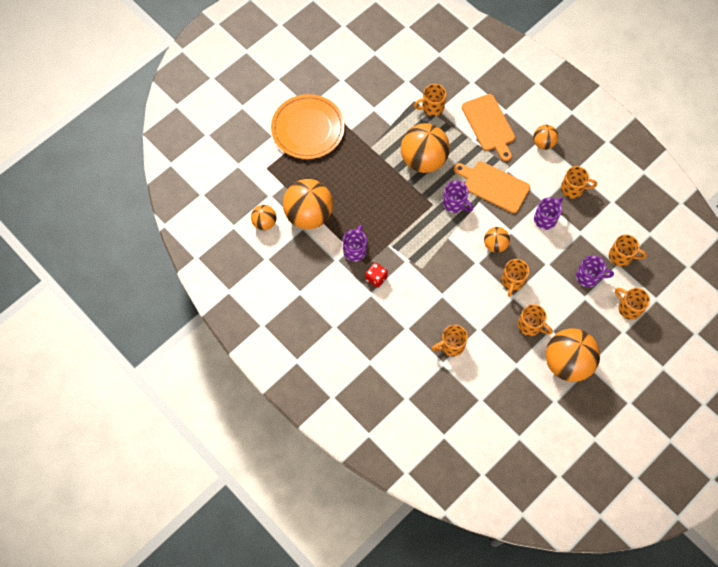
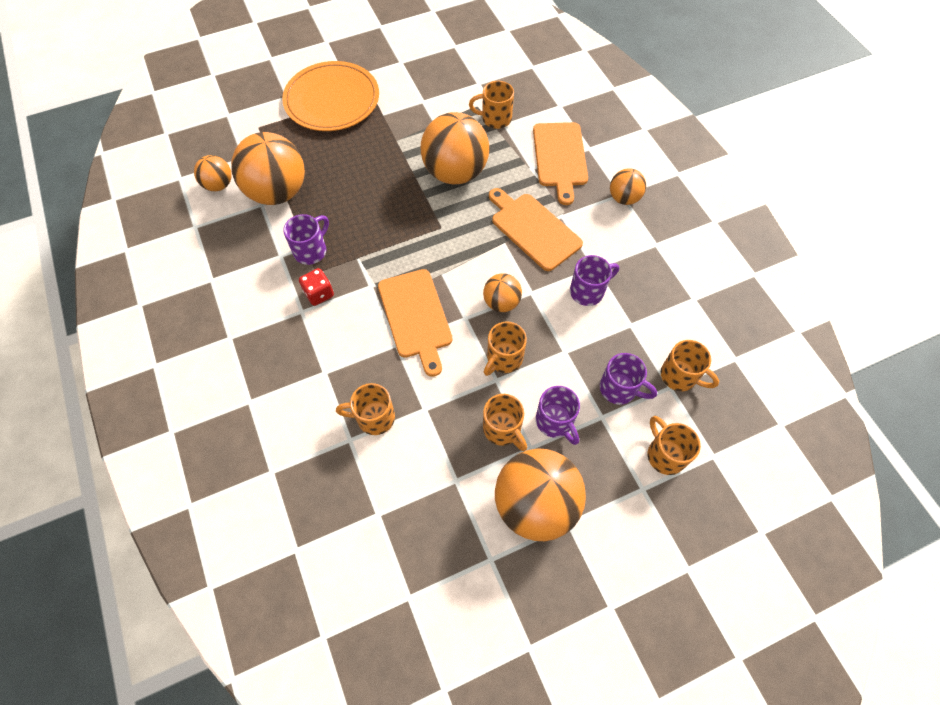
camera: 20 degrees right, 5 degrees down
(445, 272) = (415, 317): none -> orange cutting board
(454, 203) = (471, 235): purple mug -> purple mug (555, 422)
(573, 189) = (642, 265): orange mug -> none

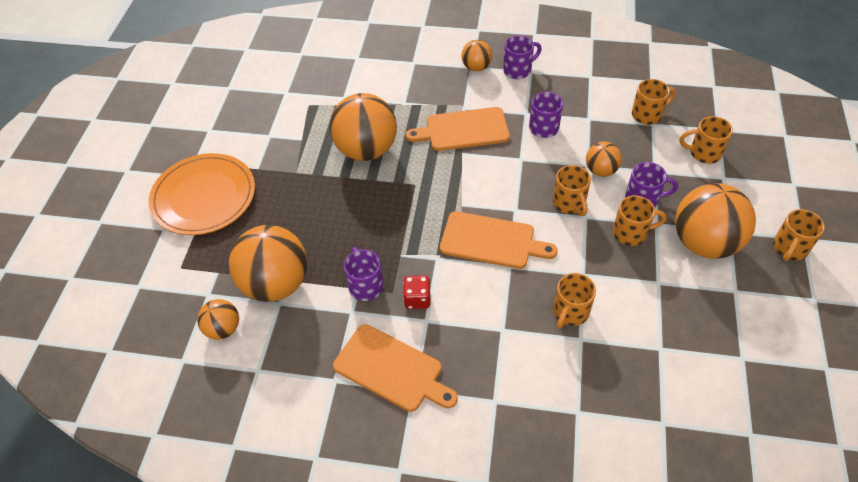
camera: 55 degrees left, 10 degrees down
(495, 119) = (333, 100): orange mug -> orange mug (789, 248)
(501, 302) = (517, 181): orange ball -> orange ball (600, 170)
(560, 158) = (408, 82): orange cutting board -> orange cutting board (392, 369)
(619, 389) = (638, 151): purple mug -> purple mug (518, 70)

